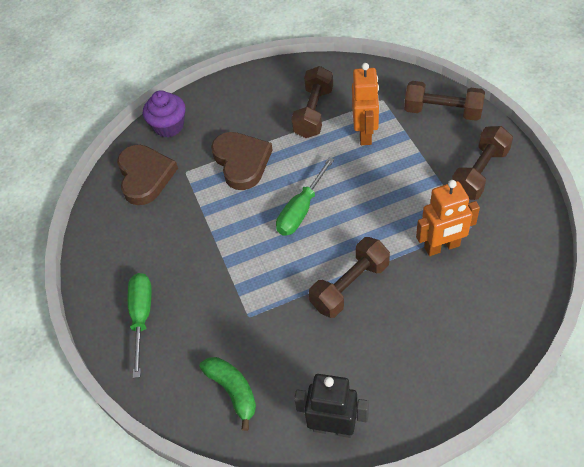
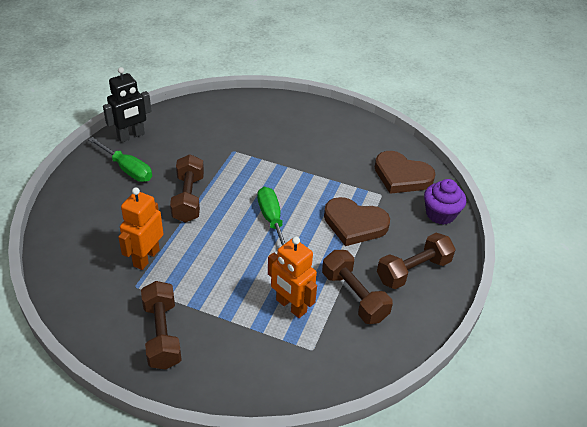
camera: 125 degrees right, 10 degrees down
(141, 317) = (292, 118): green screwdriver -> green screwdriver (127, 169)
(233, 391) = (202, 120): green banana -> none
(442, 111) = (246, 375): brown dumbbell -> brown dumbbell (413, 270)

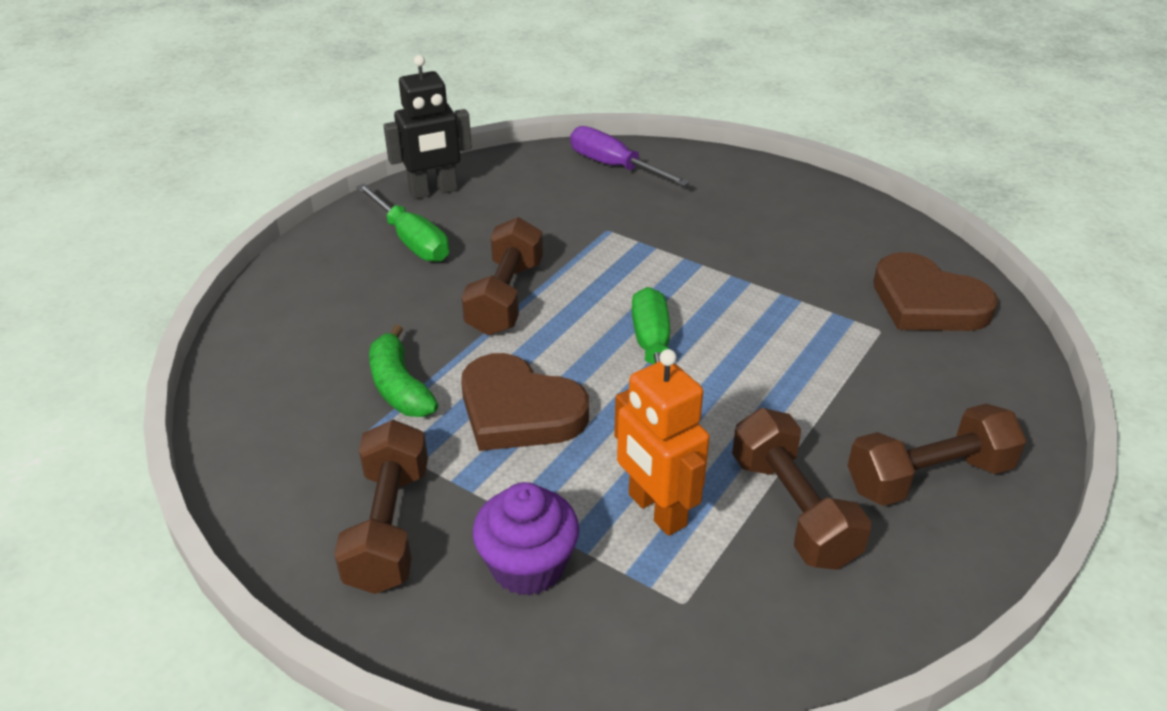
camera: 15 degrees right, 5 degrees down
(146, 258) = (399, 387): orange robot -> green banana
(228, 110) = (614, 166): none -> purple screwdriver
(354, 224) = (816, 376): brown heart -> brown heart (519, 410)
(440, 214) = (1001, 378): purple cupcake -> purple cupcake (528, 566)

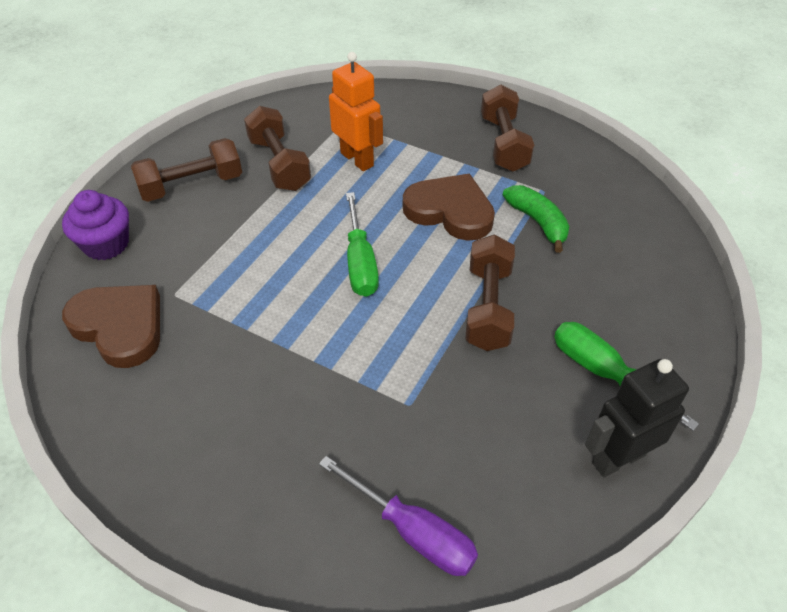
camera: 175 degrees right, 10 degrees up
(528, 566) = (424, 131): purple cupcake -> purple cupcake (106, 244)

